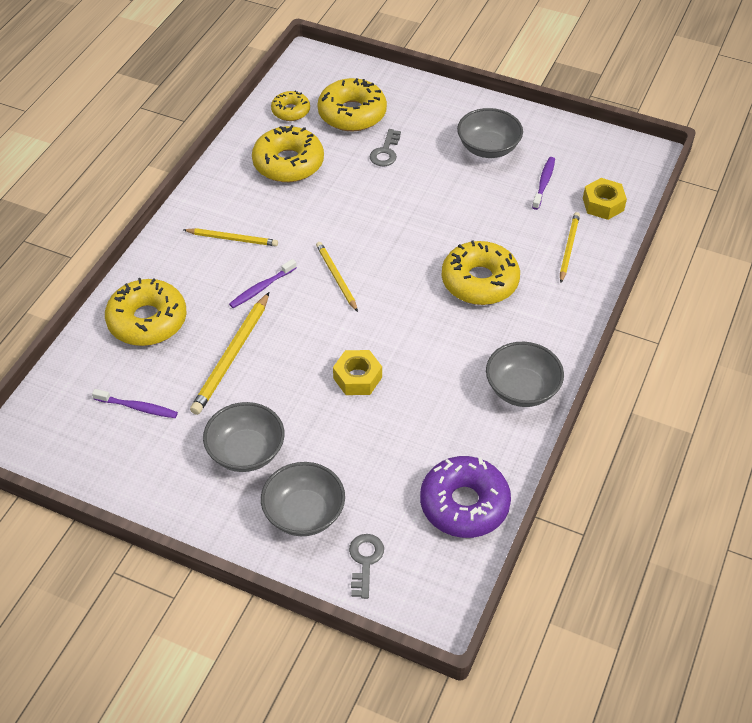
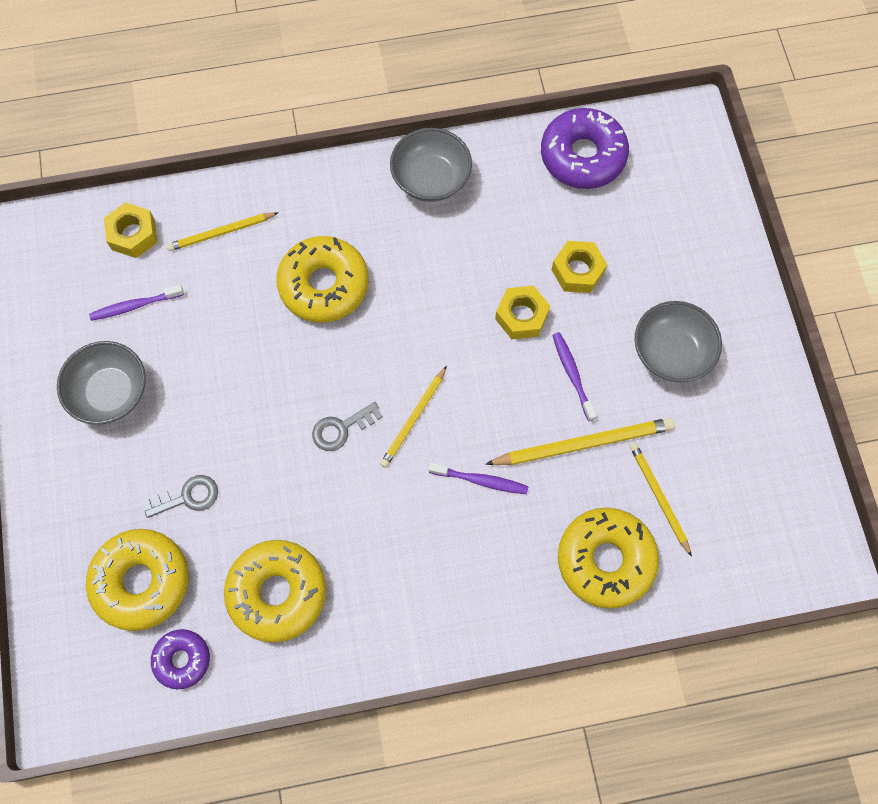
camera: 125 degrees left, 20 degrees up
(137, 407) = (705, 482): purple toothbrush -> purple toothbrush (572, 375)
(232, 239) = (436, 563): yellow pencil -> yellow pencil (658, 497)
(291, 111) = (182, 659): yellow donut -> purple donut
(304, 513) = (689, 265): grey bowl -> none
(363, 434) = (577, 271): none -> yellow nut
(365, 561) = (691, 193): grey key -> grey key (341, 428)

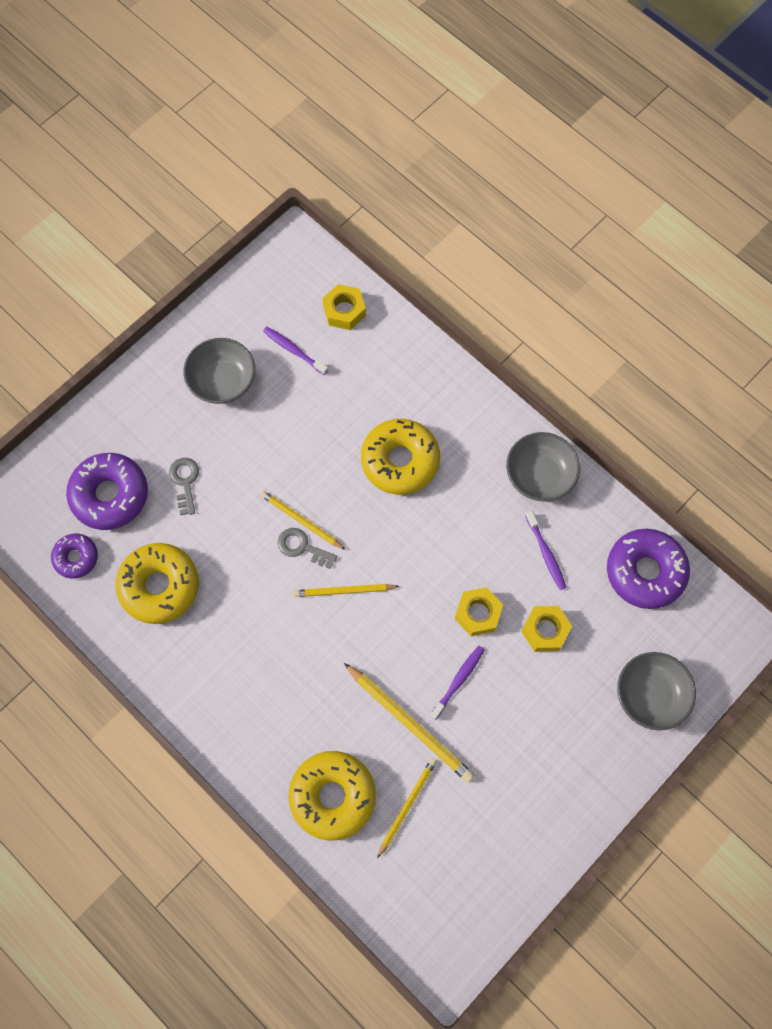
camera: 55 degrees right, 0 degrees up
(141, 581) = (110, 495): yellow donut -> purple donut
(187, 497) = (185, 482): grey key -> grey key turned 135 degrees counterclockwise
(221, 233) = (388, 365): yellow pencil -> yellow pencil (301, 521)
(480, 480) = (331, 668): purple toothbrush -> purple toothbrush (546, 553)
(671, 352) = (530, 743): grey bowl -> grey bowl (650, 695)

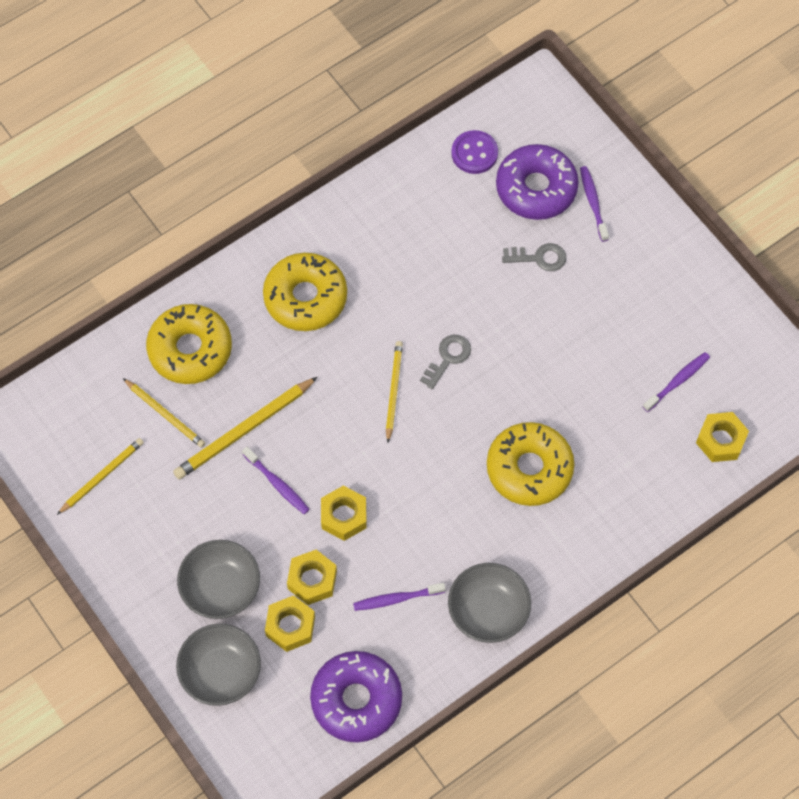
camera: 100 degrees right, 5 degrees down
(76, 558) = (474, 153): purple donut -> purple button
(120, 442) = (593, 203): none -> purple toothbrush
(159, 586) = (431, 223): yellow donut -> yellow donut (305, 297)
(222, 381) = (650, 306): grey bowl -> grey bowl (221, 588)
(301, 521) = (477, 361): yellow pencil -> yellow pencil (102, 476)
(593, 641) = (290, 626): none -> yellow nut

